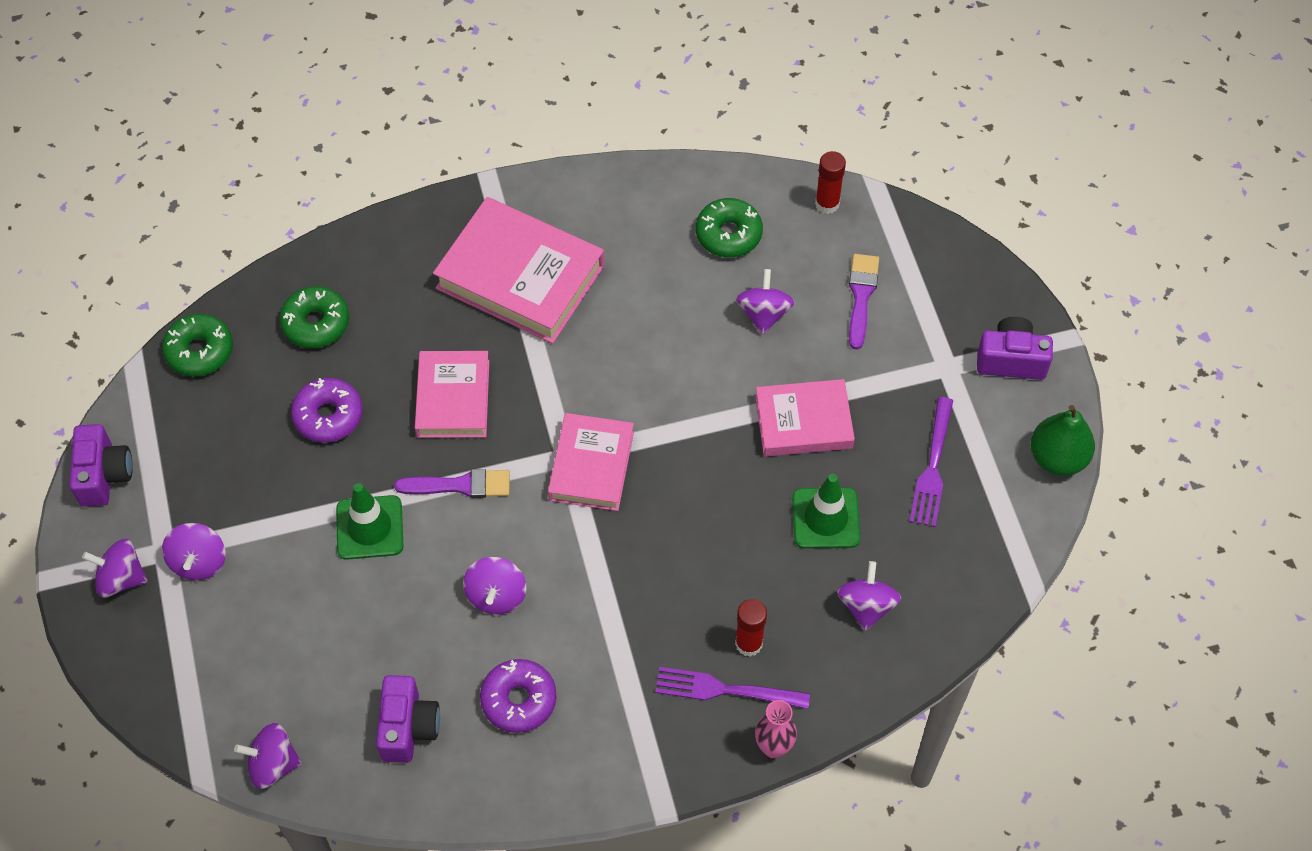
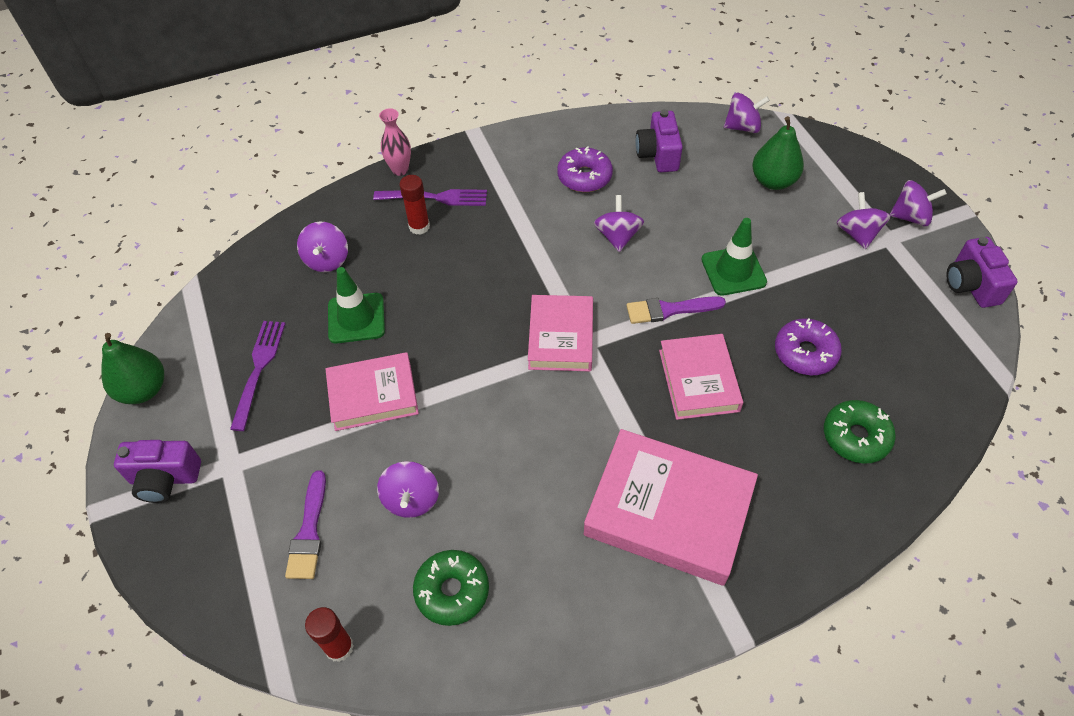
camera: 175 degrees right, 5 degrees down
(199, 351) = (952, 397): green donut -> none
(269, 659) = (773, 181): none -> green pear

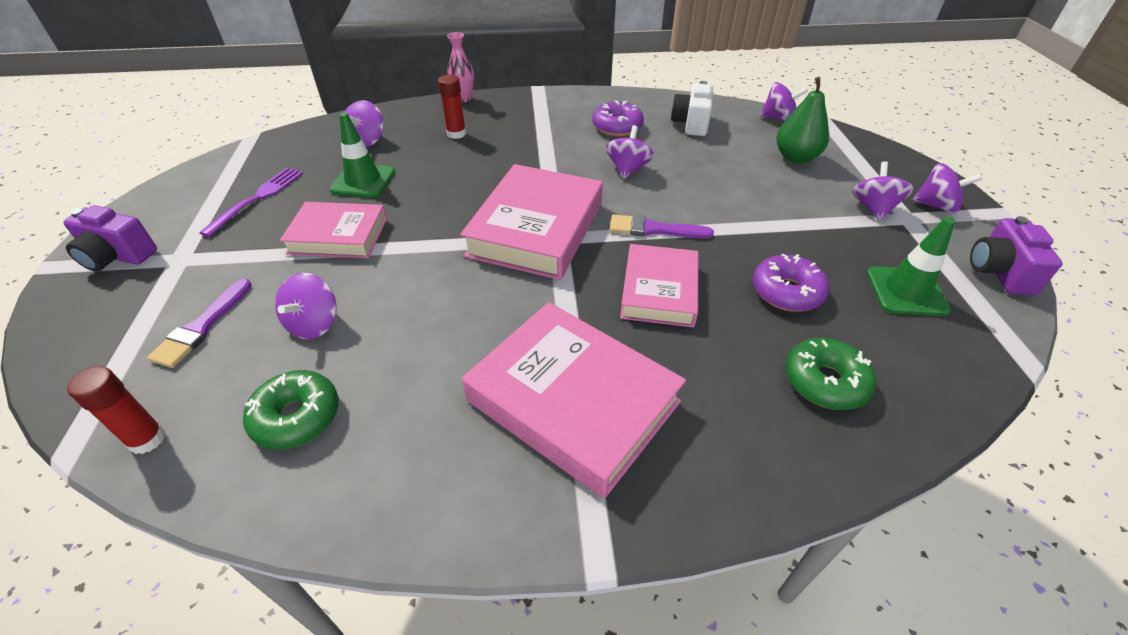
camera: 15 degrees right, 10 degrees down
(143, 390) = (157, 193): green pear -> none
(435, 197) = (481, 119): purple fork -> none
(561, 337) = (536, 229): pink book -> pink book, size x1.58
(658, 154) = (691, 124): purple camera -> white camera
(733, 271) = (731, 213): green traffic cone -> green traffic cone (906, 291)

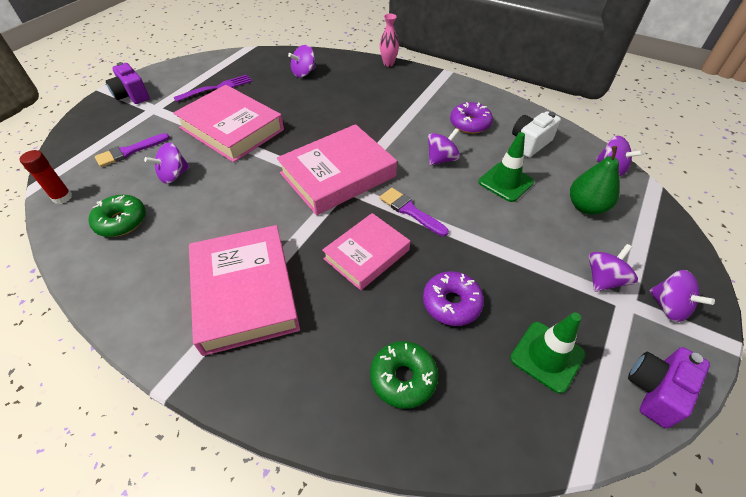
camera: 35 degrees right, 5 degrees up
(338, 236) = (232, 129): pink book -> pink book, size x1.58
(363, 181) = (276, 99): green traffic cone -> green traffic cone (506, 182)
(456, 134) = (358, 88): red glue stick -> none

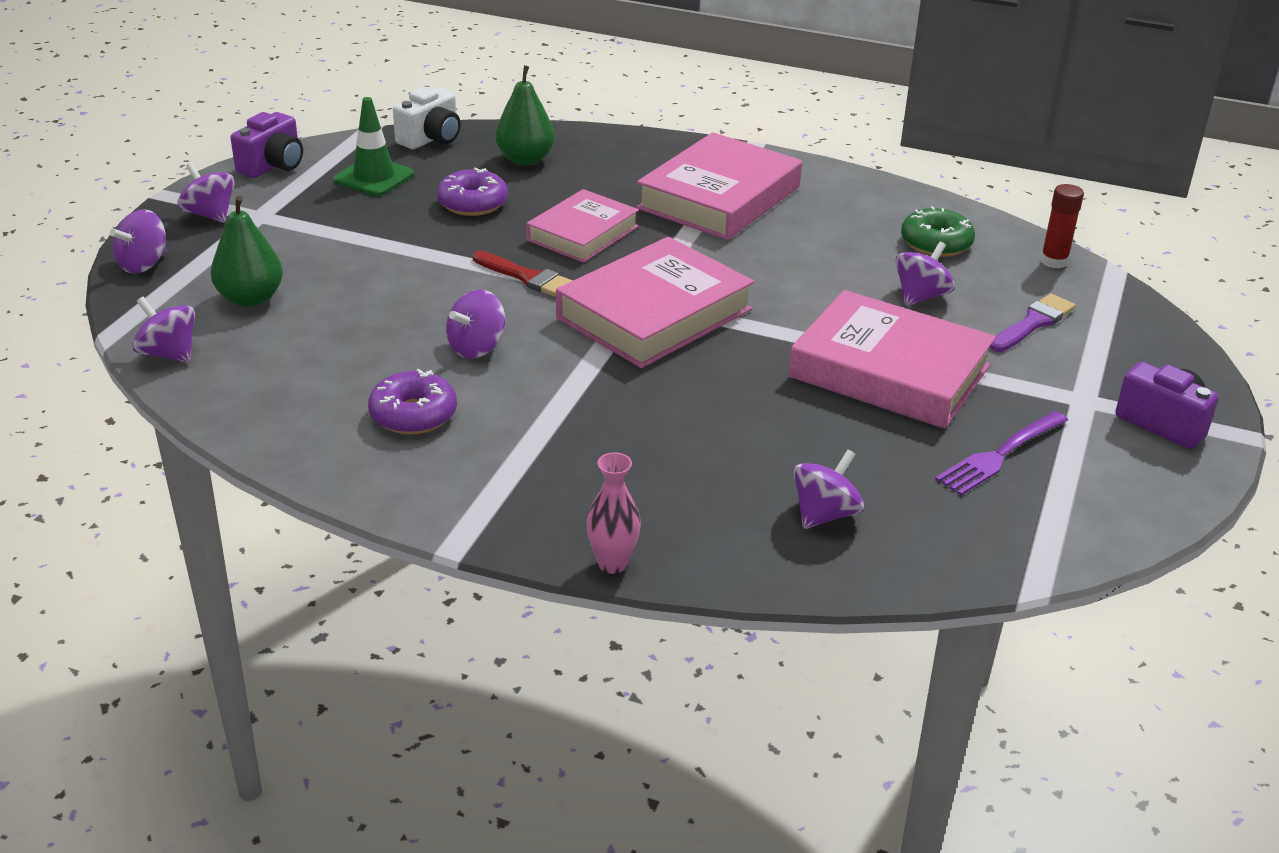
camera: 170 degrees right, 15 degrees down
(245, 292) = (719, 198): pink book -> pink book turned 60 degrees clockwise
(403, 378) = (525, 159): green donut -> green pear
(410, 211) = (528, 278): purple brush -> red brush
(506, 182) = (369, 322): green traffic cone -> none
(530, 143) = (300, 385): white camera -> white camera (431, 139)
(604, 279) = (275, 230): purple spinning top -> purple spinning top (143, 264)

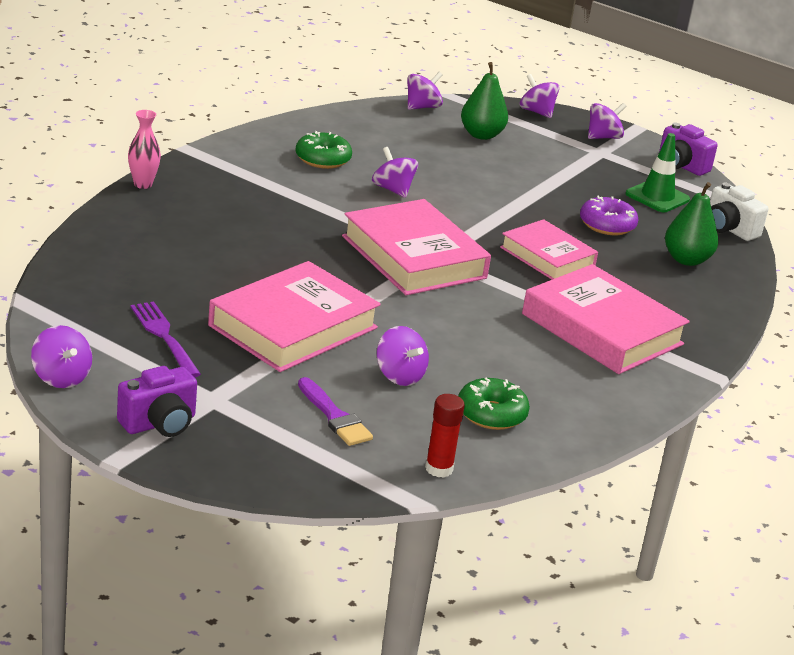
camera: 100 degrees right, 5 degrees down
(413, 415) = (323, 159): purple donut -> green donut
(528, 278) = (482, 223): red brush -> none
(825, 514) = (143, 255): purple spinning top -> purple spinning top (61, 377)

